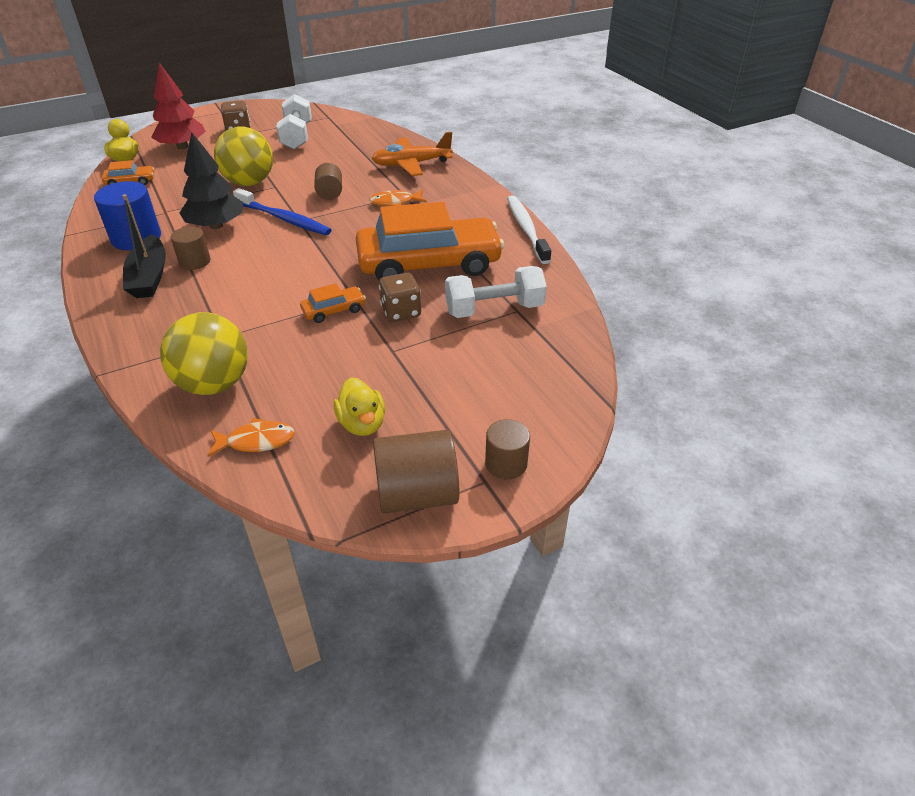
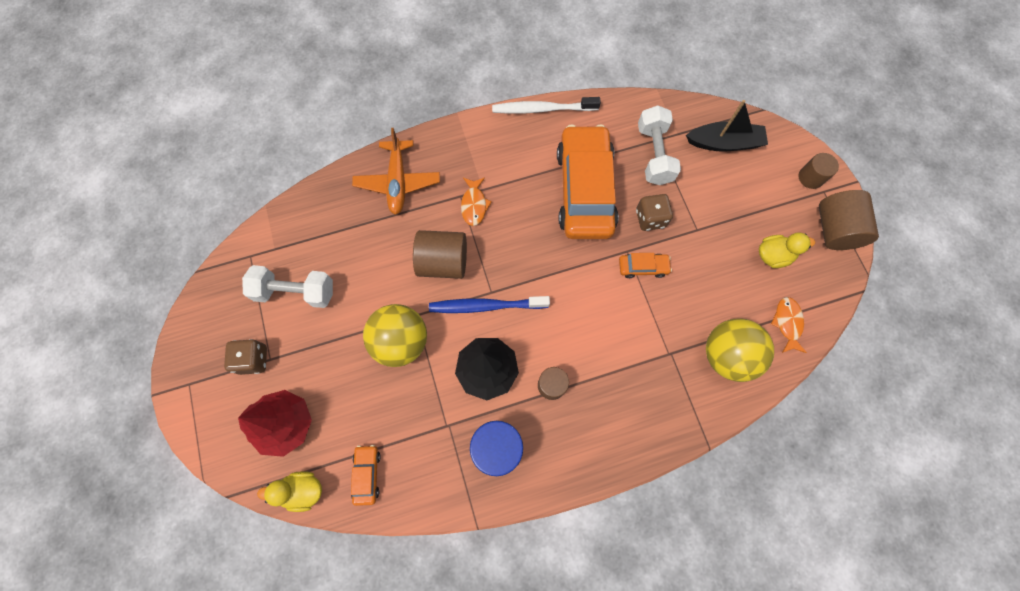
camera: 80 degrees left, 30 degrees up
(149, 277) = (572, 424): black boat -> black boat (724, 143)
(284, 219) = (486, 306): blue toothbrush -> blue toothbrush turned 135 degrees counterclockwise
(330, 193) = (443, 262): brown cylinder -> brown cylinder, size x1.65
(334, 310) = (643, 267): orange car -> orange car turned 105 degrees clockwise

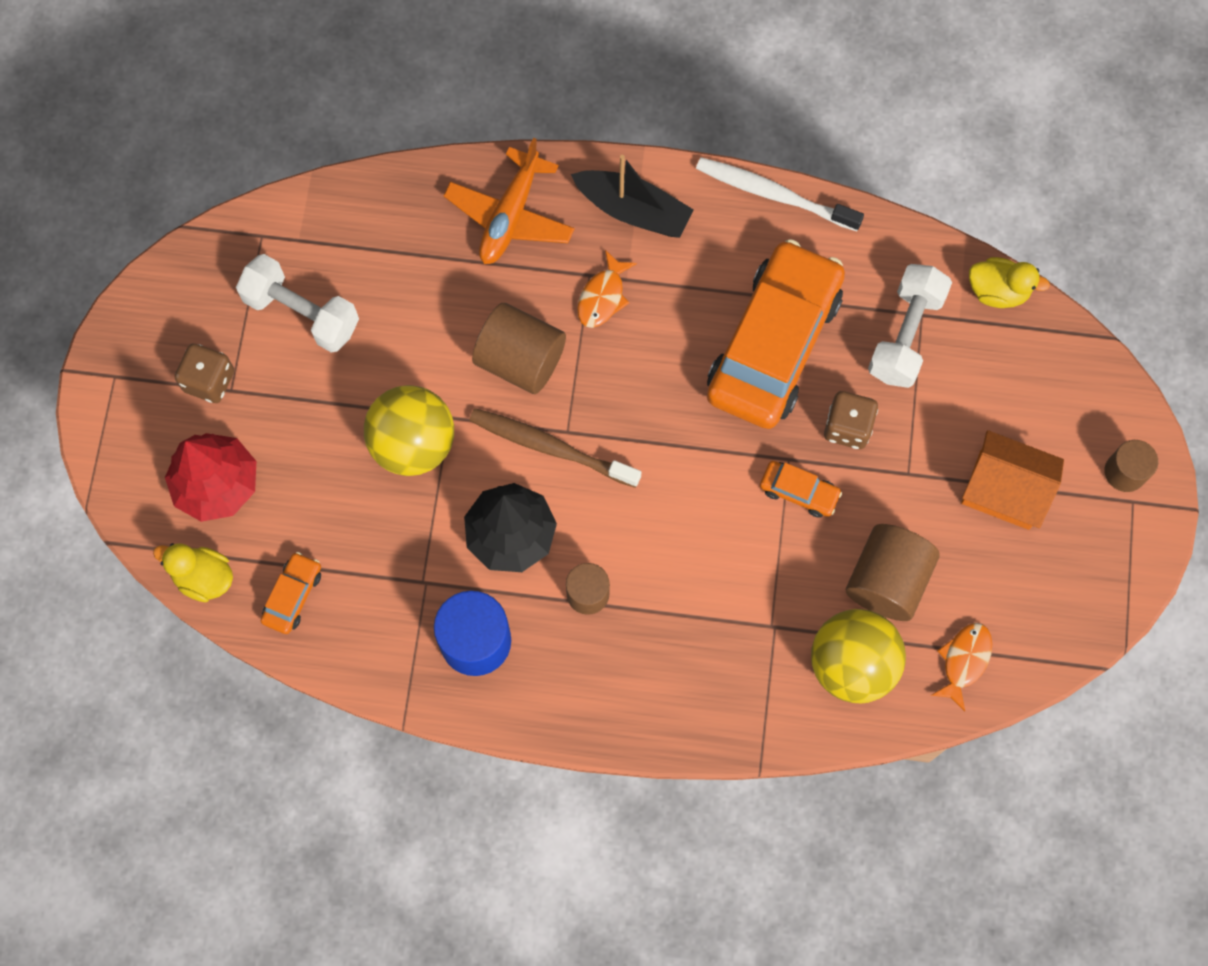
camera: 25 degrees right, 0 degrees up
(486, 306) = (551, 447): blue toothbrush -> brown toothbrush
(724, 143) = (1022, 363): black boat -> black boat (633, 211)
(754, 215) = (1004, 490): none -> orange house
(773, 255) = (999, 559): yellow duck -> yellow duck (997, 291)
(834, 229) = (1114, 563): brown cylinder -> brown cylinder (887, 581)

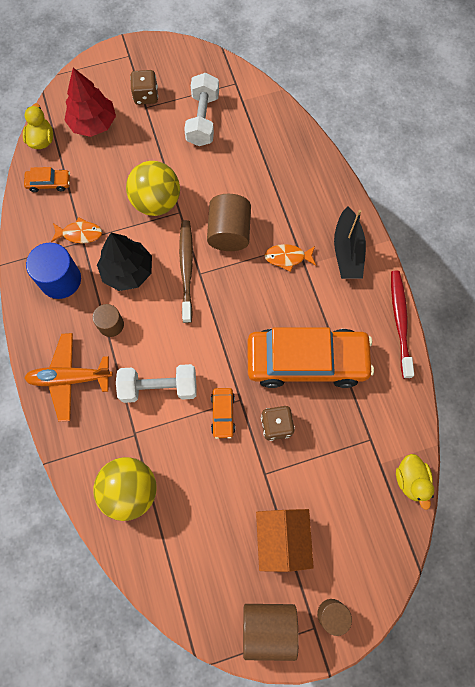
camera: 65 degrees right, 0 degrees up
(510, 216) = (310, 191): orange plane -> orange plane (70, 378)
(774, 195) = (400, 322): white toothbrush -> red toothbrush
(887, 581) = (191, 489): brown cylinder -> brown cylinder (268, 627)
(905, 335) = (352, 435): white dumbbell -> white dumbbell (159, 387)
(964, 661) = (160, 558): orange fish -> orange fish (80, 233)

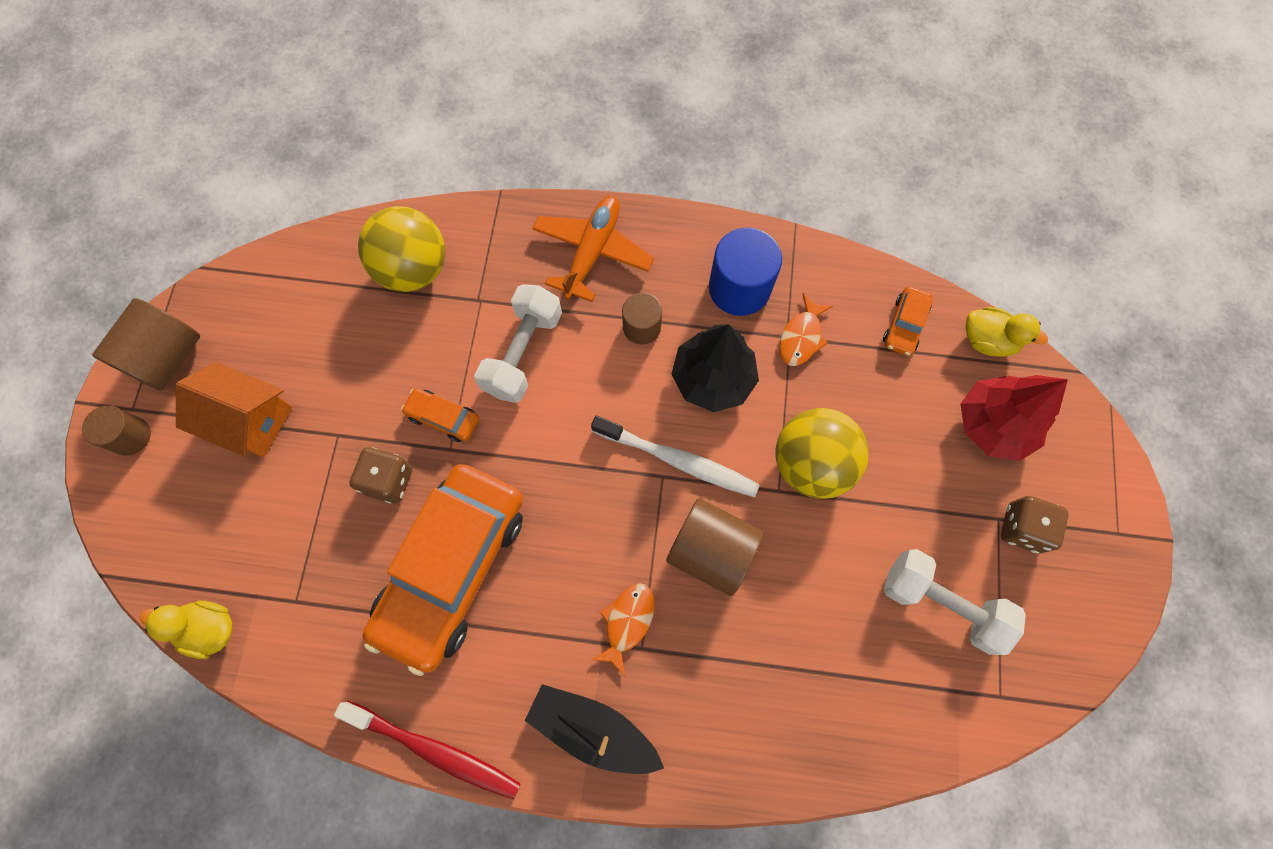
camera: 115 degrees right, 0 degrees up
(186, 269) = (677, 460): brown toothbrush -> white toothbrush

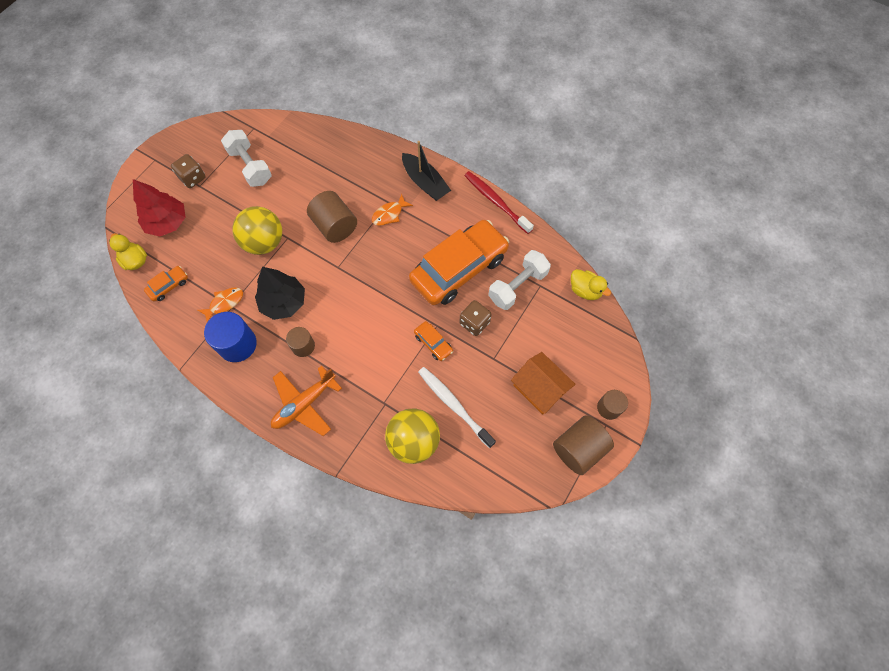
camera: 155 degrees left, 5 degrees down
(523, 353) = (374, 360): white dumbbell -> white dumbbell (517, 286)
(677, 460) = (326, 271): white toothbrush -> white toothbrush (454, 405)

